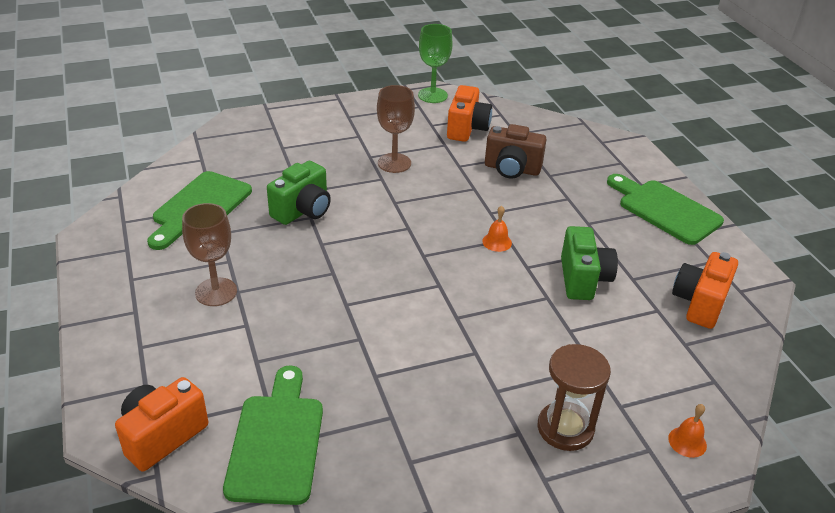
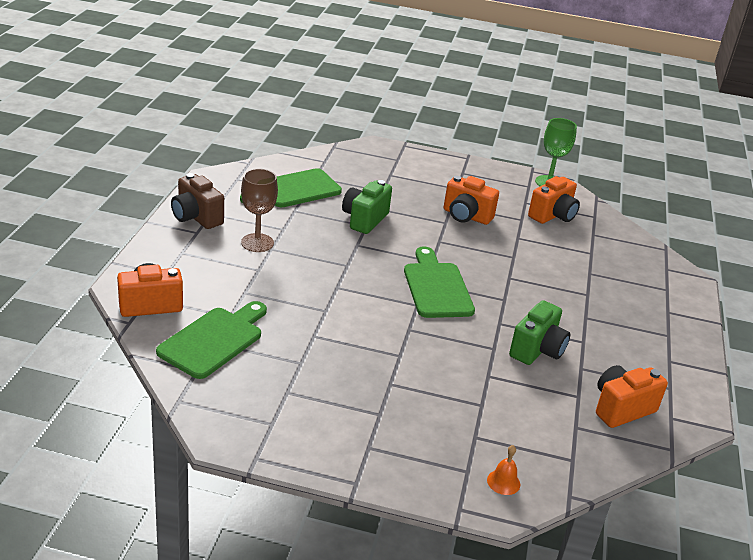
camera: 30 degrees right, 5 degrees down
(303, 211) = (364, 219): green camera -> green camera turned 135 degrees clockwise
(394, 163) = (466, 216): brown goblet -> orange camera
(497, 242) = (493, 298): orange bell -> none
(512, 169) = (560, 256): brown camera -> brown camera (196, 217)
(565, 428) = (417, 428): brown hourglass -> none
(665, 210) = (668, 337): green cutting board -> green cutting board (436, 287)

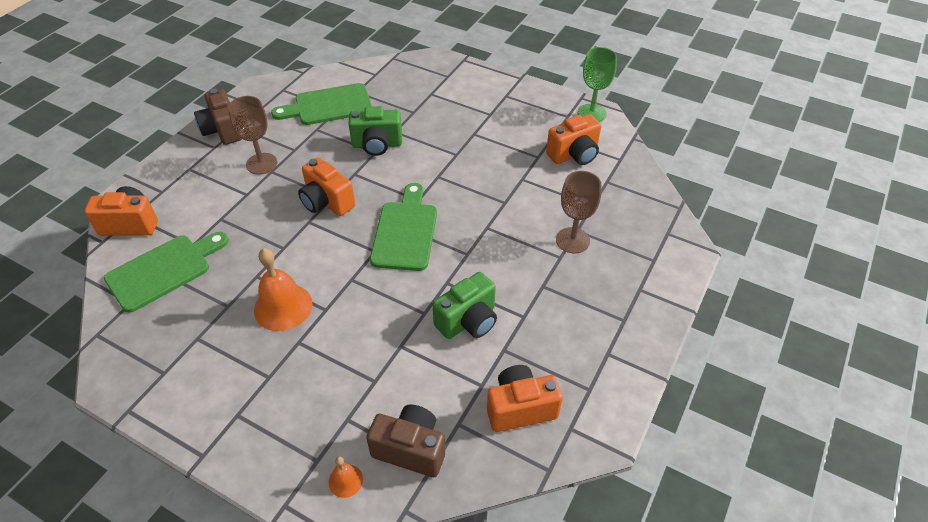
camera: 20 degrees right, 15 degrees up
(357, 357) = (283, 307): none -> orange bell
(364, 219) = (377, 145): green camera -> green camera turned 135 degrees counterclockwise
(466, 216) = (481, 148): orange camera -> orange camera (327, 202)
(546, 451) = (410, 449): none -> brown camera
(591, 281) = (572, 240): none -> brown goblet

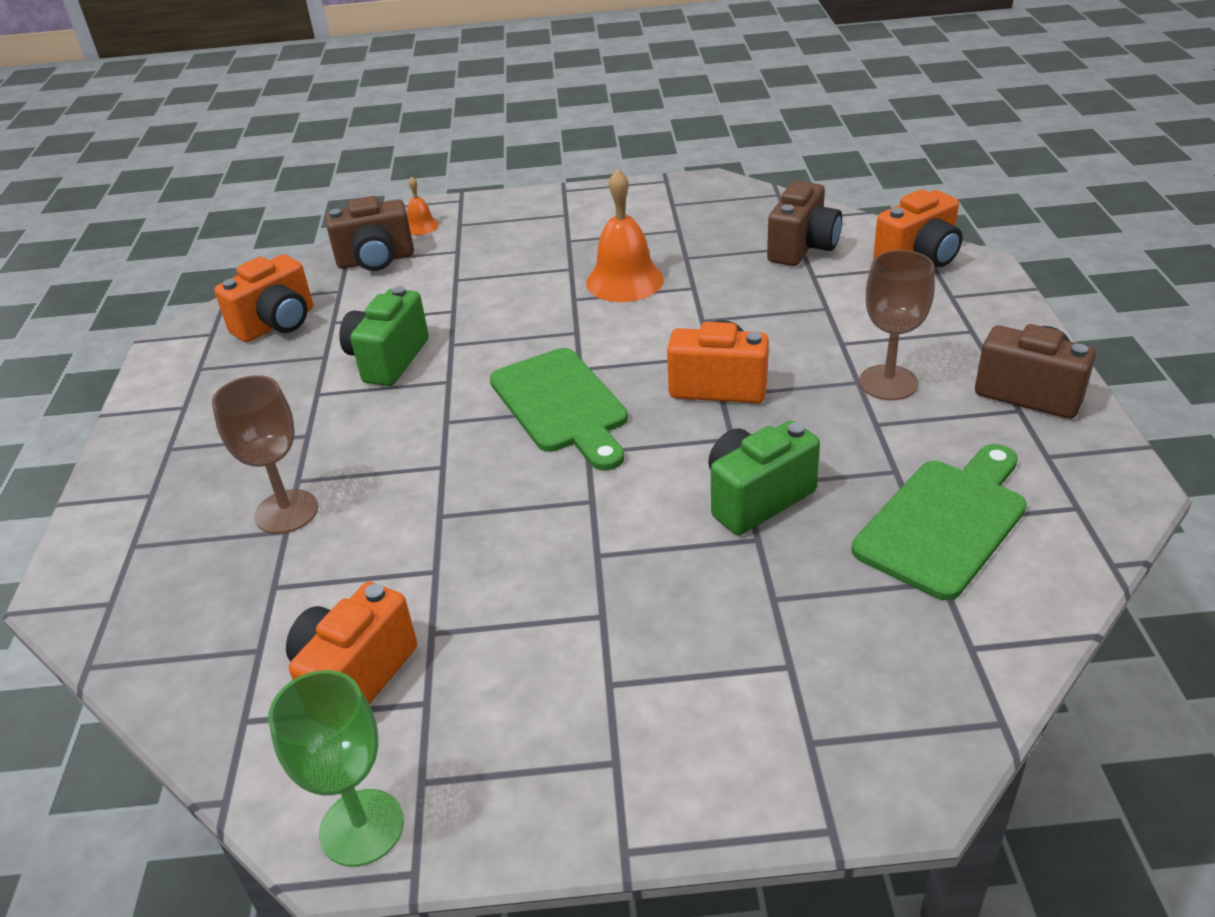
camera: 150 degrees right, 10 degrees down
(164, 270) = (802, 248): green cutting board -> brown camera

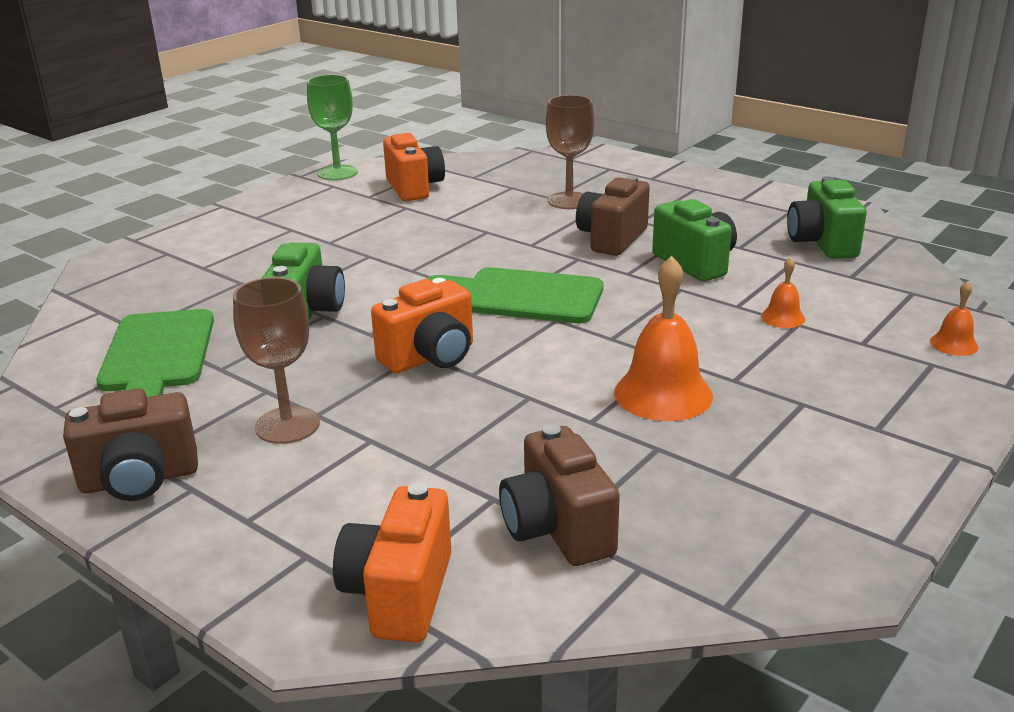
camera: 130 degrees right, 10 degrees down
(277, 324) = (822, 243): orange camera -> green camera
(376, 260) = (895, 304): brown camera -> brown camera (612, 239)
(452, 287) = (783, 317): none -> orange bell

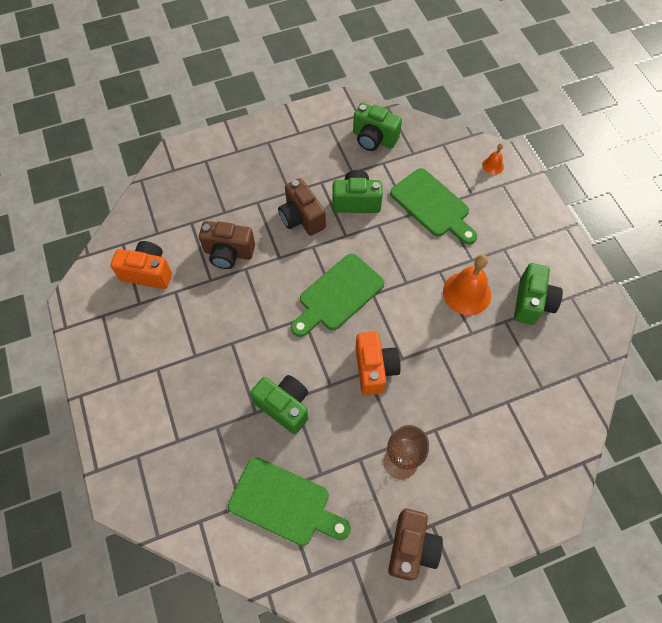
camera: 60 degrees left, 35 degrees up
(337, 173) = (81, 303): green goblet -> none
(399, 594) = (552, 467): orange camera -> none
(557, 529) = (540, 389): brown camera -> brown camera (228, 253)
(569, 201) = (236, 207): brown goblet -> none
(733, 465) = (531, 302): none -> green camera
(783, 317) = (432, 206): orange bell -> green cutting board

